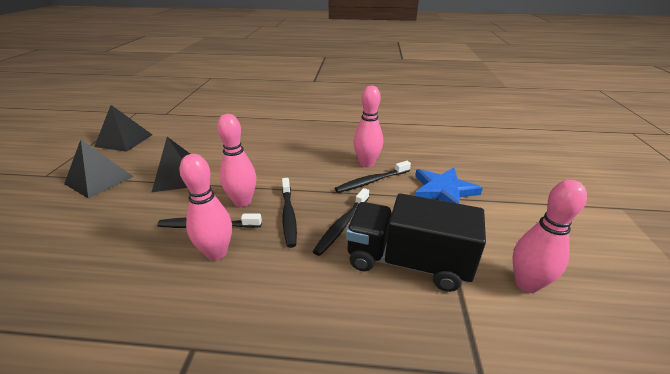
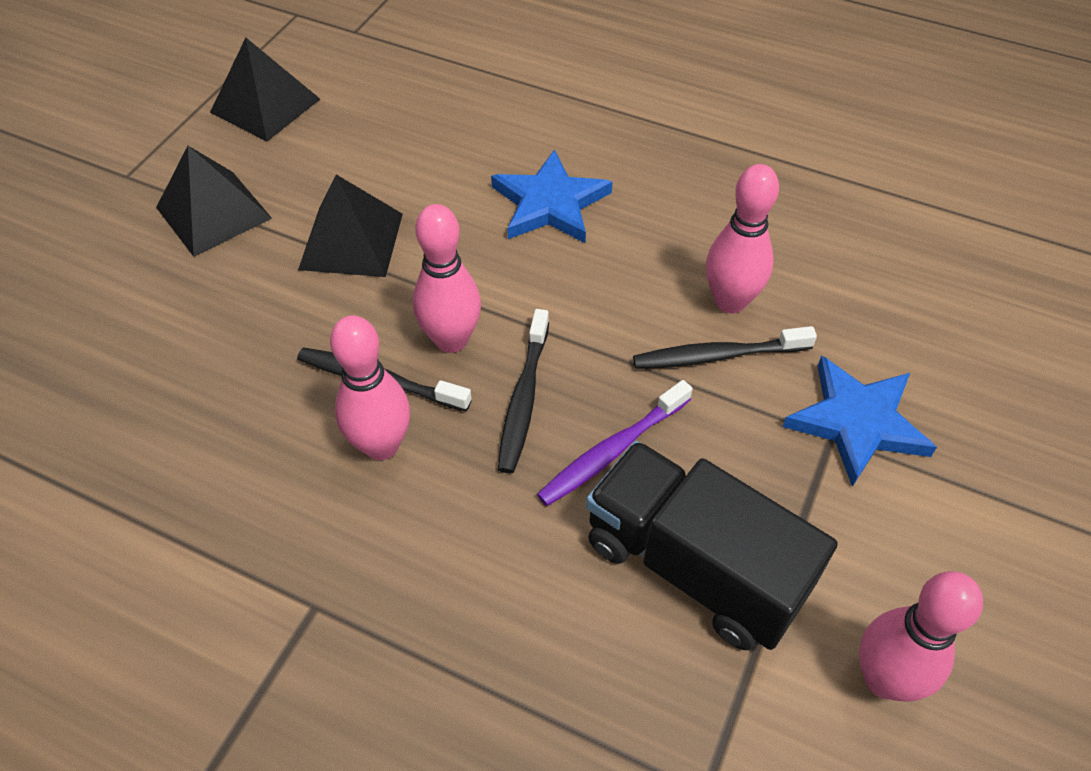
camera: 20 degrees right, 20 degrees up
(273, 148) = (550, 203): none -> blue star
(342, 225) = (612, 451): black toothbrush -> purple toothbrush

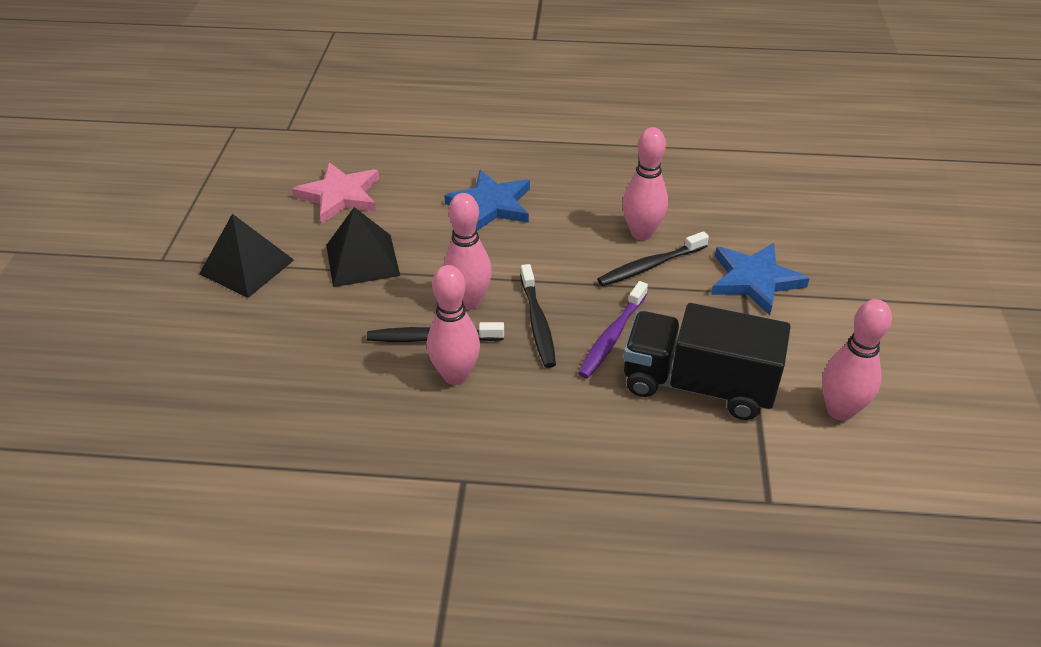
camera: 20 degrees left, 10 degrees down
(265, 105) = (246, 190): black pyramid -> none
(370, 142) = (340, 196): none -> pink star

